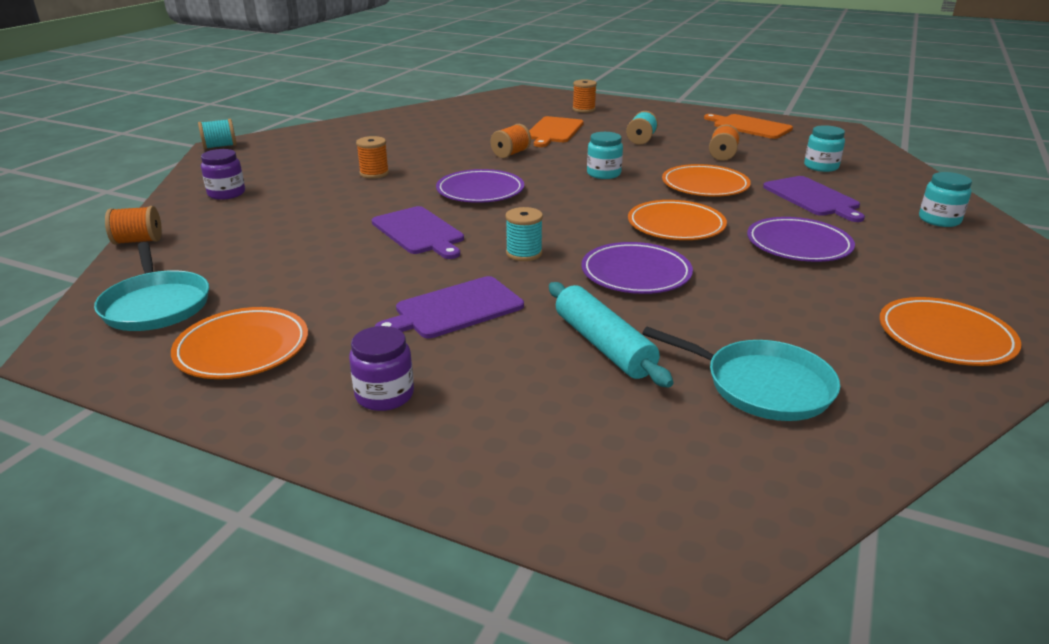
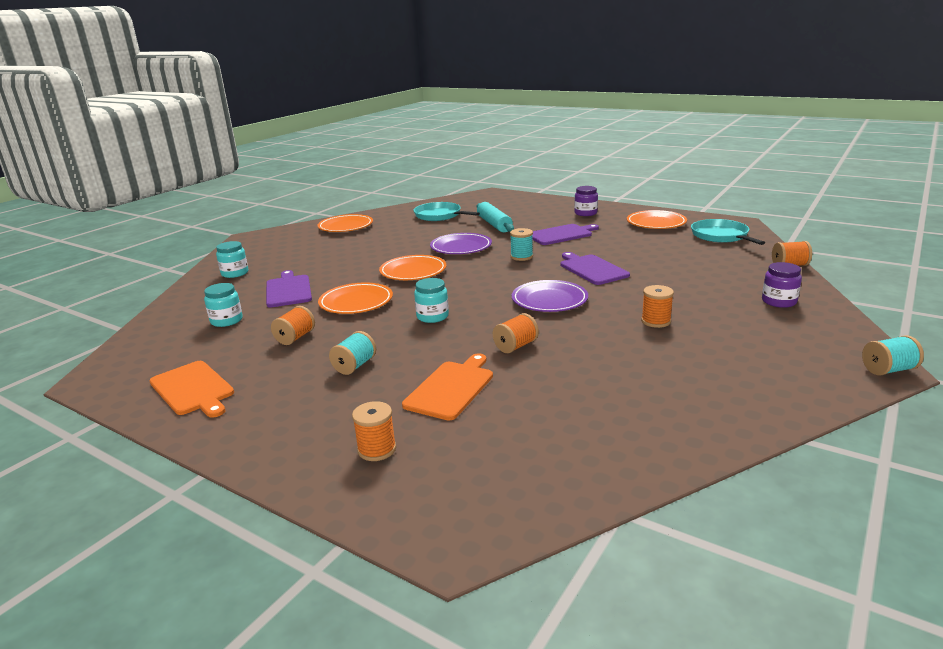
camera: 170 degrees left, 5 degrees down
(798, 245) = (350, 260): purple plate -> none

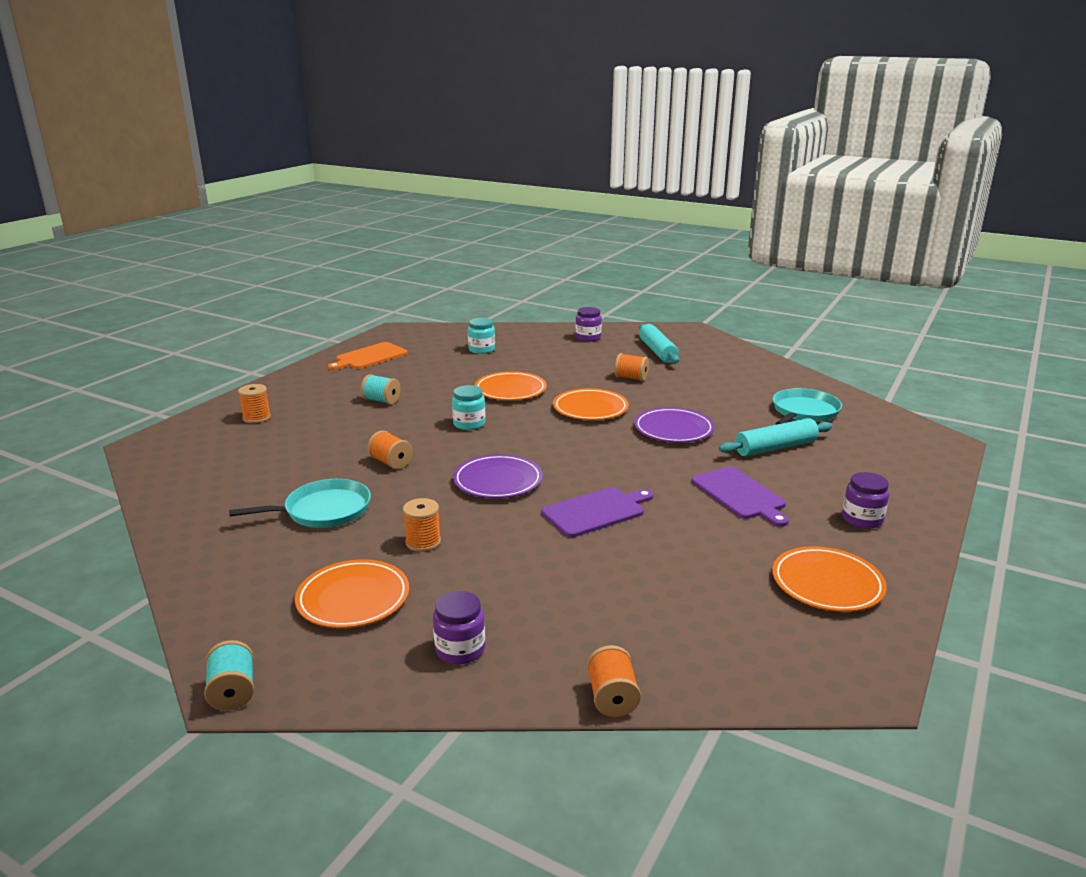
camera: 85 degrees right, 0 degrees up
(235, 273) = (588, 338): turquoise jar -> purple jar
(288, 290) = (544, 362): purple cutting board -> none
(295, 249) = (657, 351): none -> turquoise rolling pin
(295, 337) = (441, 376): orange spool -> orange spool (631, 378)
(346, 226) = (739, 365): orange plate -> orange plate (353, 598)
(451, 388) = (326, 437): orange cutting board -> none
(521, 257) = (641, 466): turquoise spool -> none
(721, 236) = (767, 647): turquoise pan -> turquoise pan (323, 510)

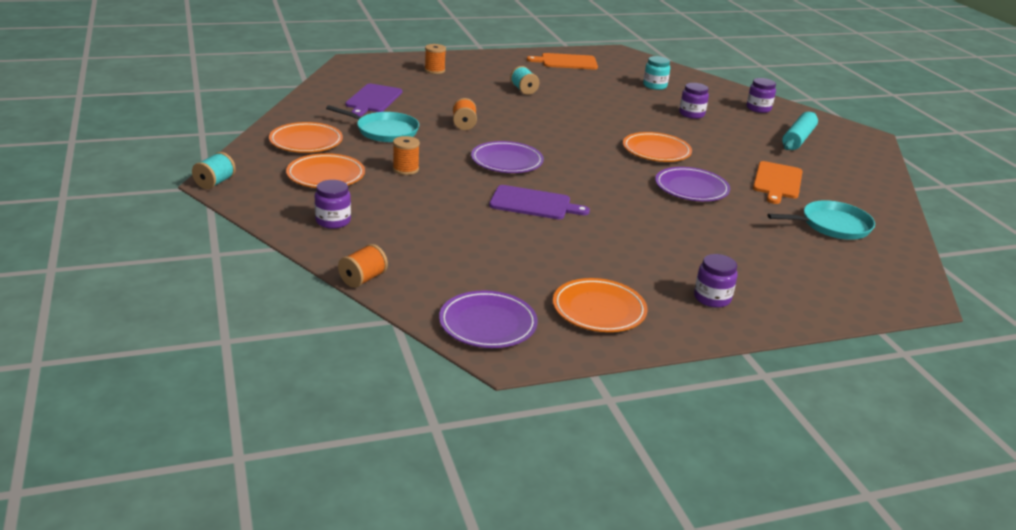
camera: 40 degrees right, 5 degrees up
(469, 424) = (552, 125): turquoise jar -> none
(510, 390) = (622, 117): orange plate -> orange plate (306, 142)
(554, 363) = (691, 114): none -> purple jar
(631, 378) = (732, 146): orange spool -> none
(711, 394) = (777, 182): none -> orange cutting board
(740, 495) = (651, 242): purple cutting board -> purple cutting board (373, 99)
(775, 447) = (748, 233): turquoise rolling pin -> none
(791, 662) = (488, 324): none -> purple plate

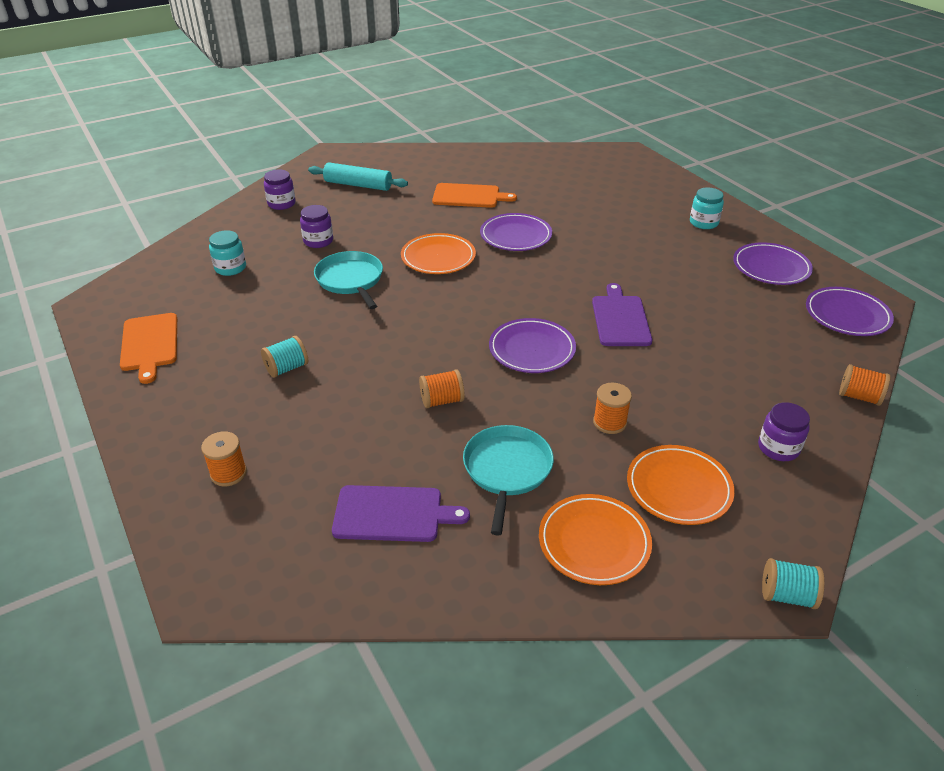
camera: 100 degrees left, 10 degrees up
(599, 310) = (771, 268): orange plate -> purple plate
(712, 298) = (703, 223): purple jar -> turquoise jar
(832, 225) = (538, 176): turquoise pan -> turquoise pan (350, 280)

